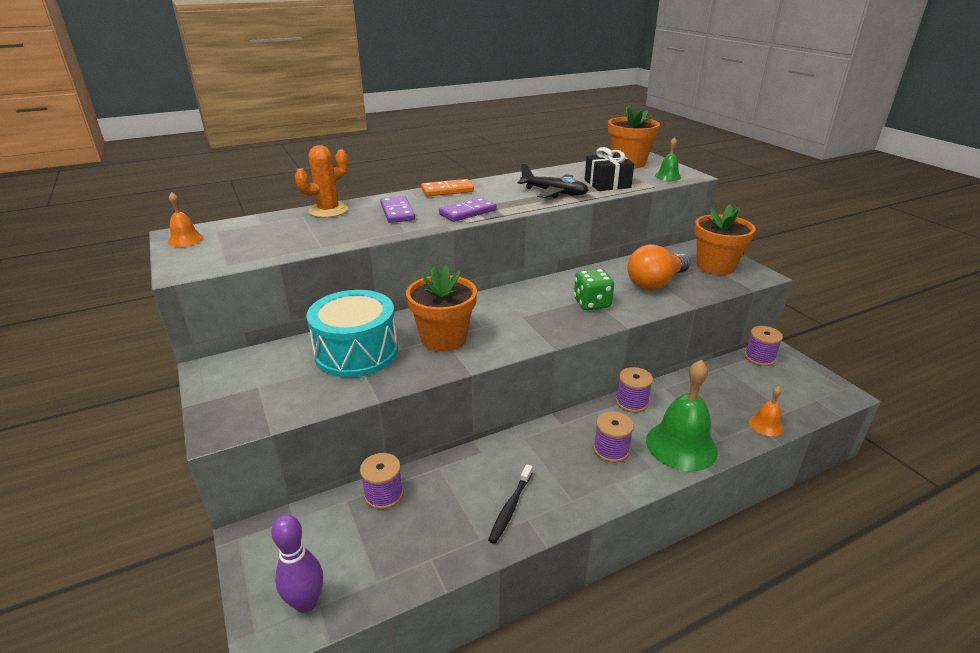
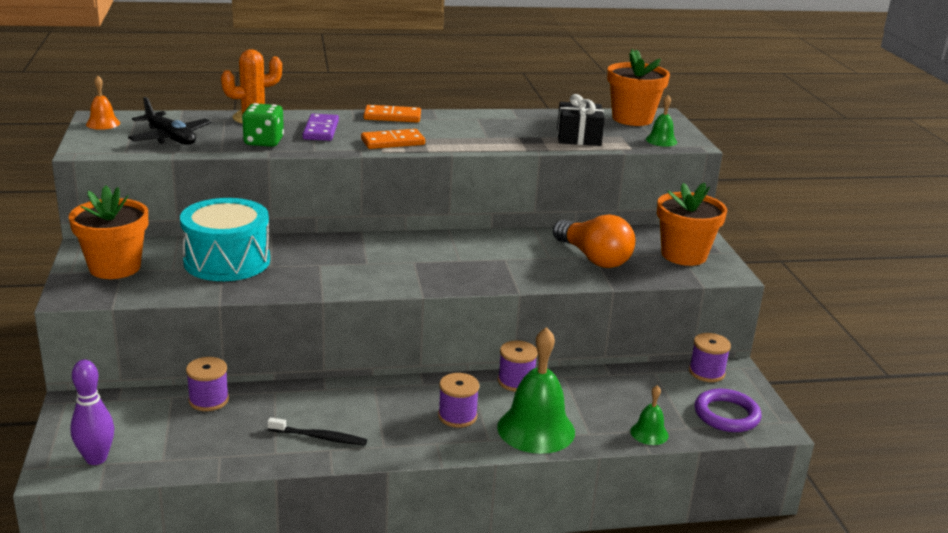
camera: 15 degrees right, 5 degrees down
(443, 339) = (319, 266): orange flower pot -> orange flower pot (115, 267)
(467, 212) = (392, 142): purple domino -> orange domino
(510, 508) = (319, 437): black toothbrush -> black toothbrush turned 120 degrees counterclockwise
(554, 193) = (506, 137): black plane -> black plane (170, 138)
(592, 303) = (501, 264): green dice -> green dice (263, 142)
(655, 283) = (593, 258): orange light bulb -> orange light bulb turned 105 degrees counterclockwise
(766, 425) = (649, 433): orange bell -> green bell
(804, 392) = (726, 415): none -> purple ring

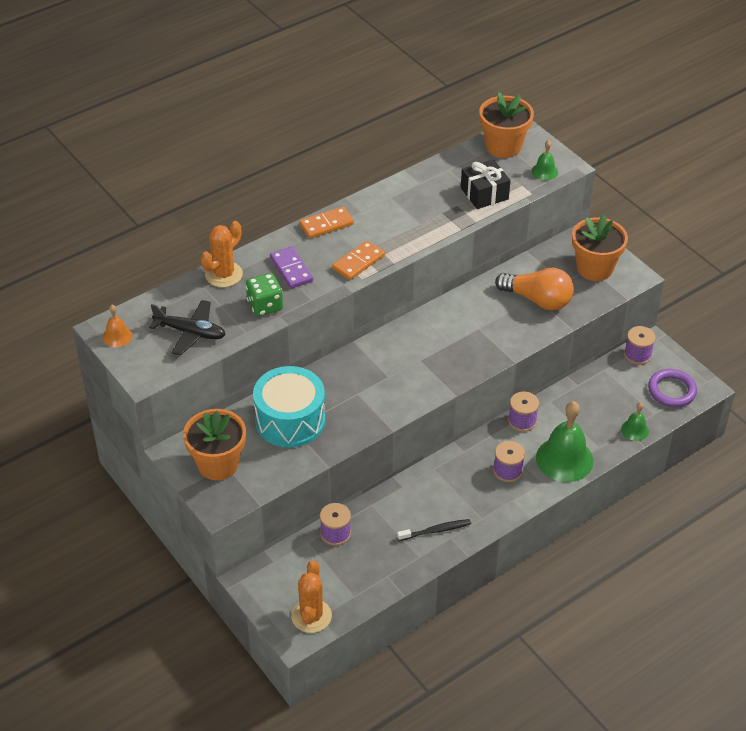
camera: 25 degrees left, 20 degrees up
(96, 458) = (311, 616): purple bowling pin -> orange cactus

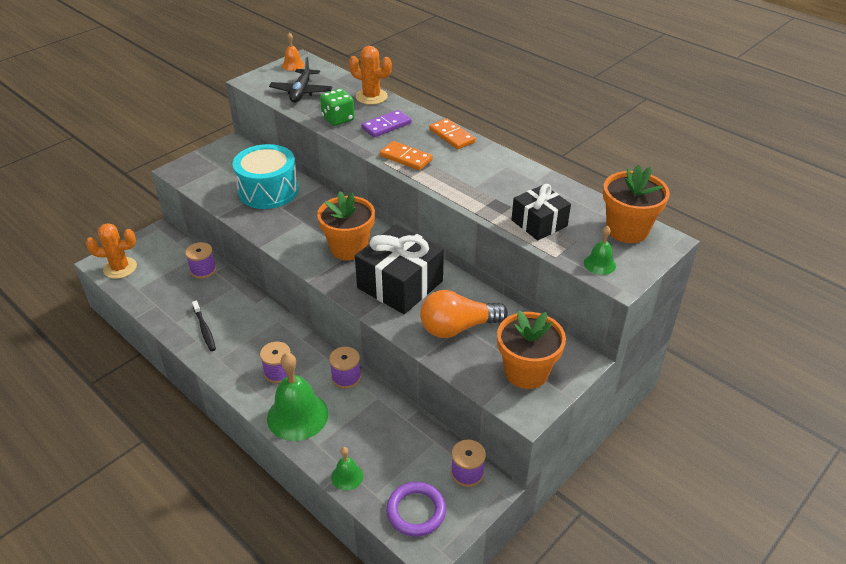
camera: 80 degrees right, 5 degrees down
(218, 464) = (220, 163): orange flower pot -> orange flower pot (349, 248)
(473, 329) = (400, 284): none -> black gift
(537, 300) = (457, 328): orange light bulb -> orange light bulb turned 60 degrees clockwise

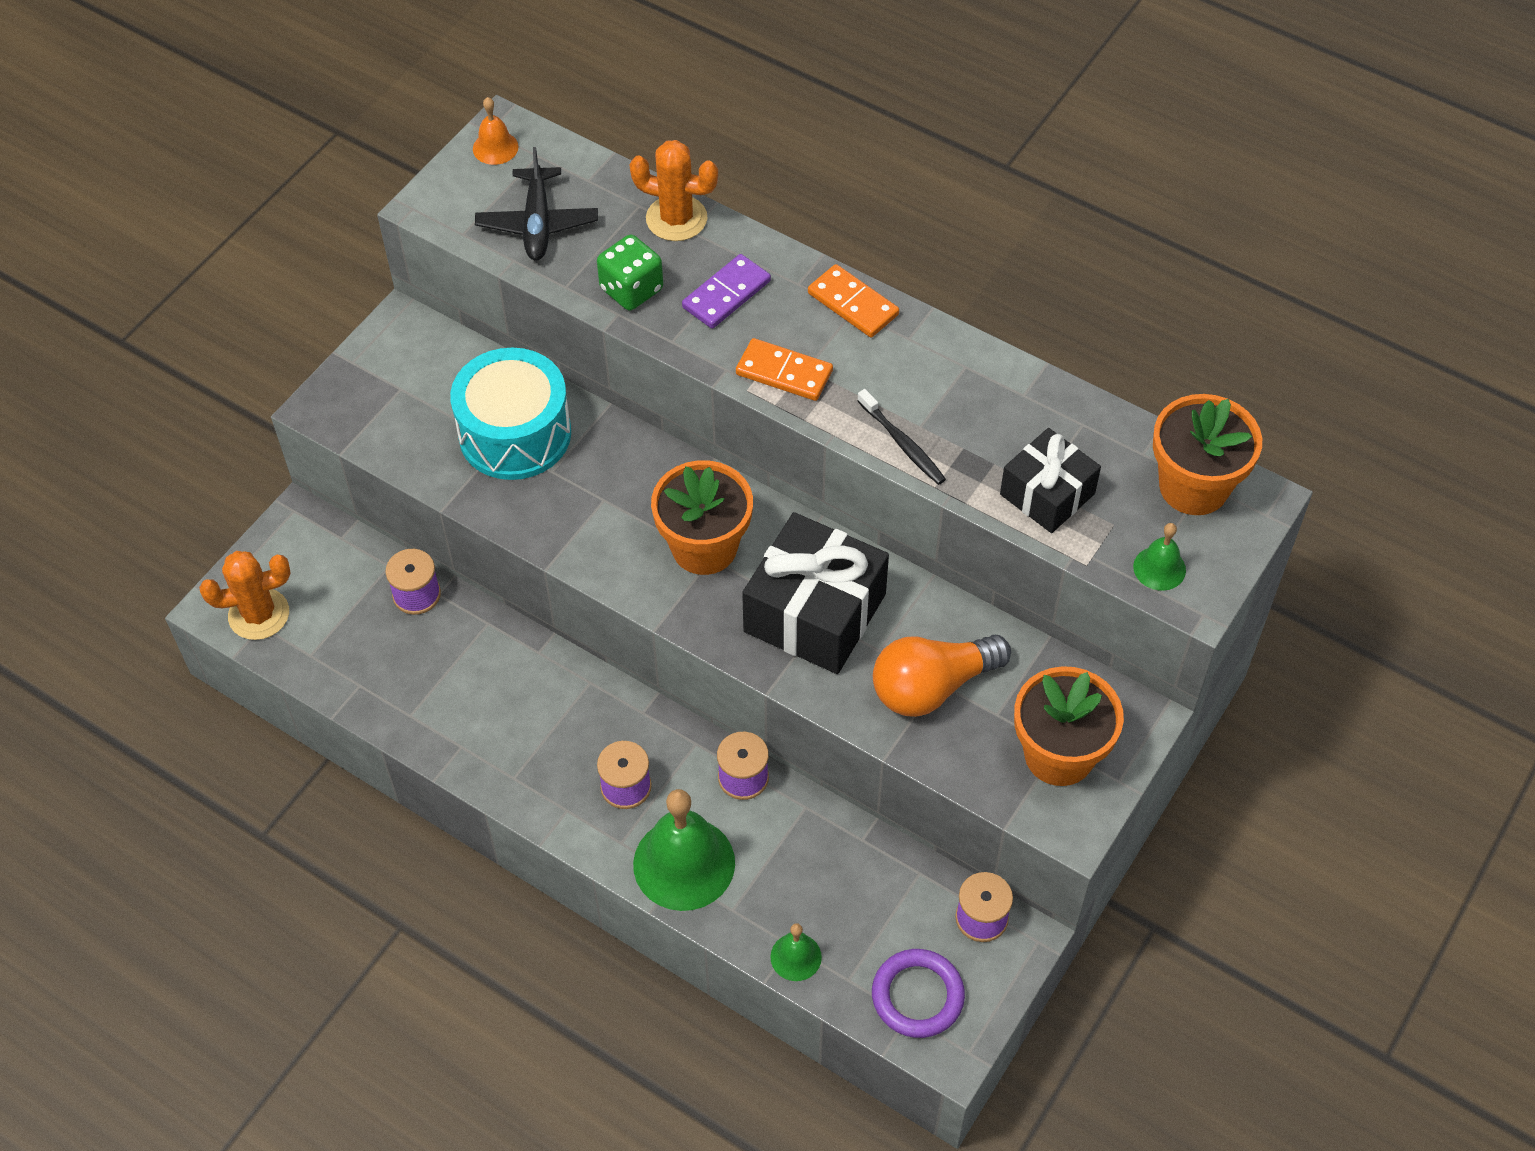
camera: 10 degrees left, 15 degrees up
(204, 329) = (467, 722): black toothbrush -> black toothbrush (902, 443)

